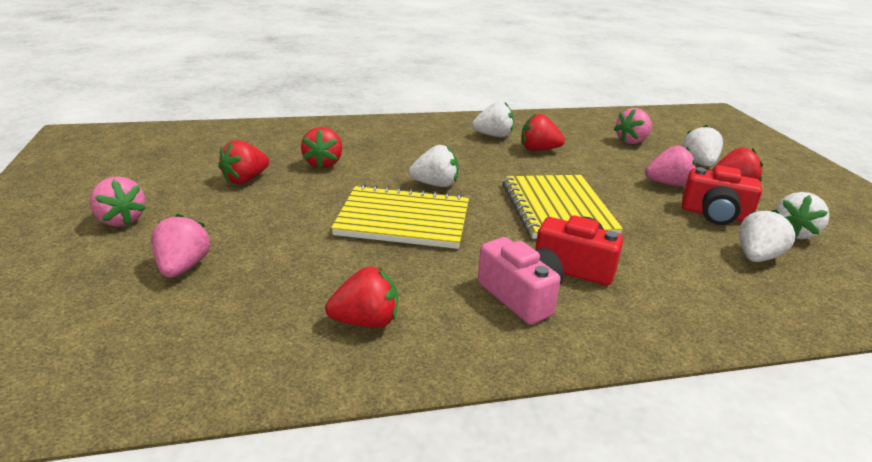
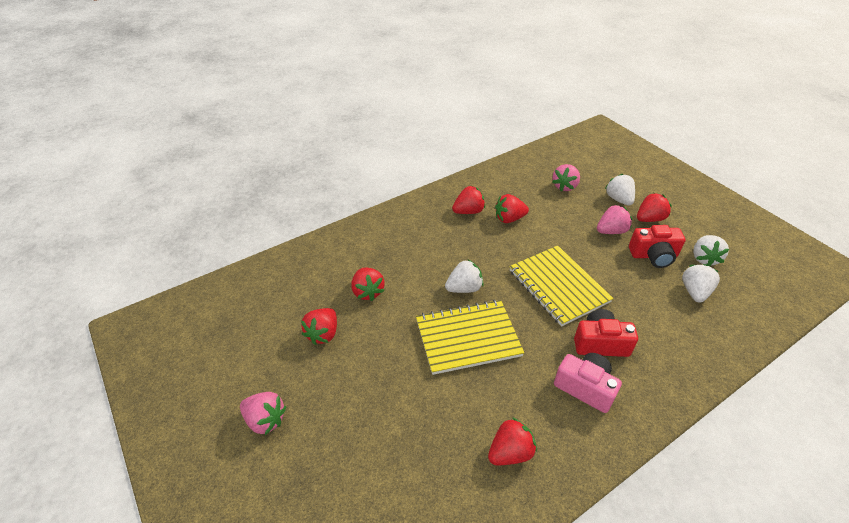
camera: 20 degrees left, 15 degrees up
(183, 267) = (354, 452): pink strawberry -> none
(493, 136) = (468, 211): white strawberry -> red strawberry

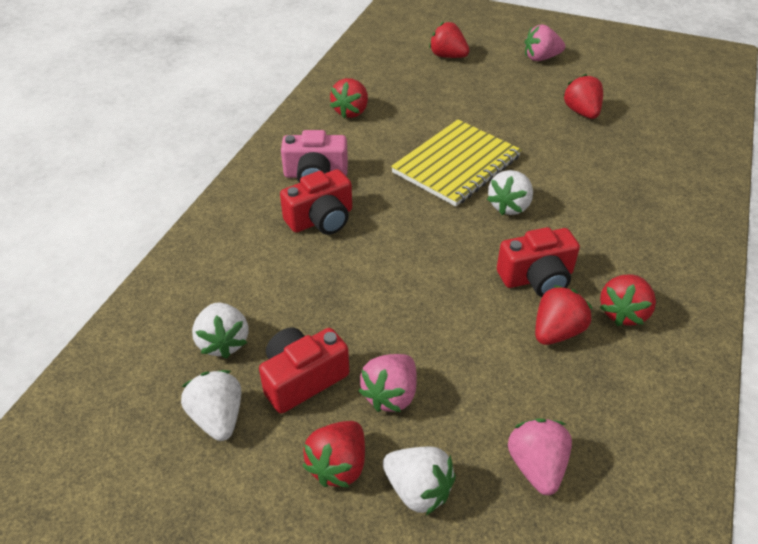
camera: 145 degrees right, 0 degrees up
(368, 292) = (596, 157): red strawberry -> red strawberry (448, 56)
(493, 243) = (537, 278): none -> red camera
(558, 286) = (408, 261): yellow notebook -> none

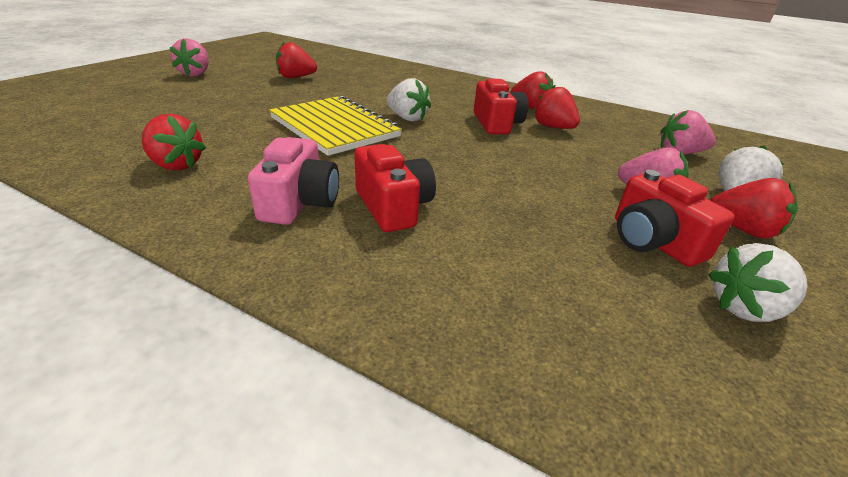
camera: 85 degrees left, 10 degrees down
(223, 342) = (623, 299): white strawberry -> none
(448, 56) = (130, 103): red strawberry -> none

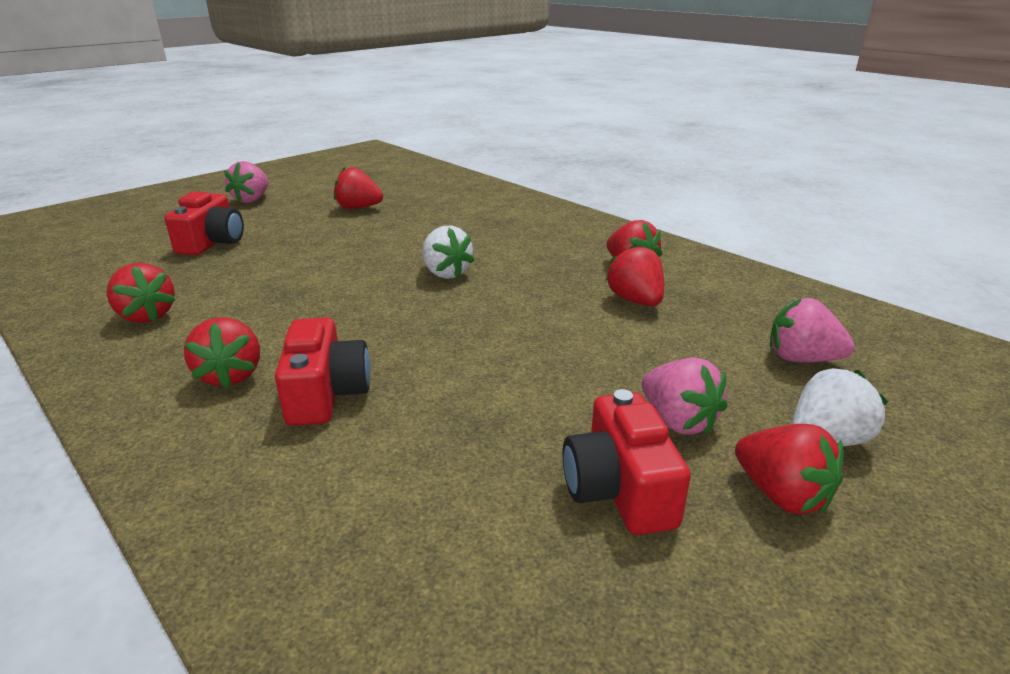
camera: 20 degrees right, 5 degrees down
(299, 202) = (230, 375): pink camera -> red strawberry
(334, 127) = (347, 280): yellow notebook -> none
(496, 123) = (558, 289): red camera -> red camera (212, 242)
(745, 308) = (660, 609): white strawberry -> none

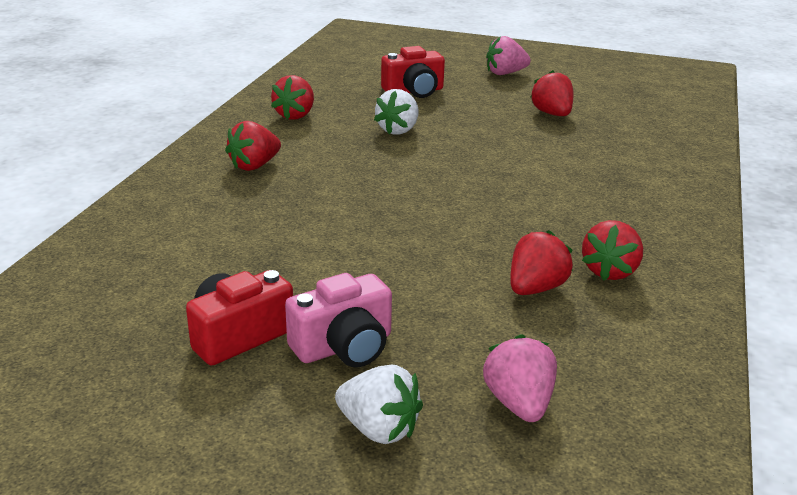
camera: 60 degrees right, 0 degrees up
(326, 394) = (261, 201): red camera -> none
(445, 273) = (476, 188): white strawberry -> white strawberry (398, 130)
(678, 421) = (344, 346): pink strawberry -> pink camera
(781, 494) = (282, 410): red strawberry -> none

